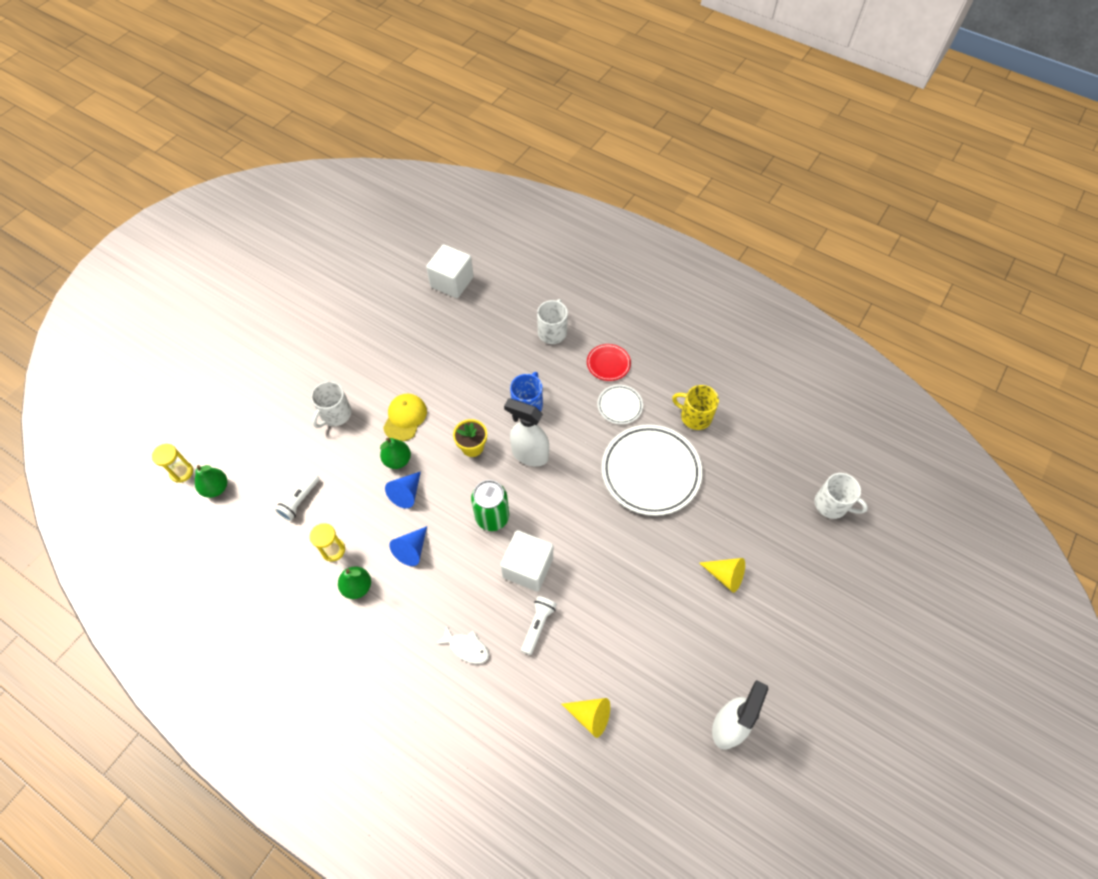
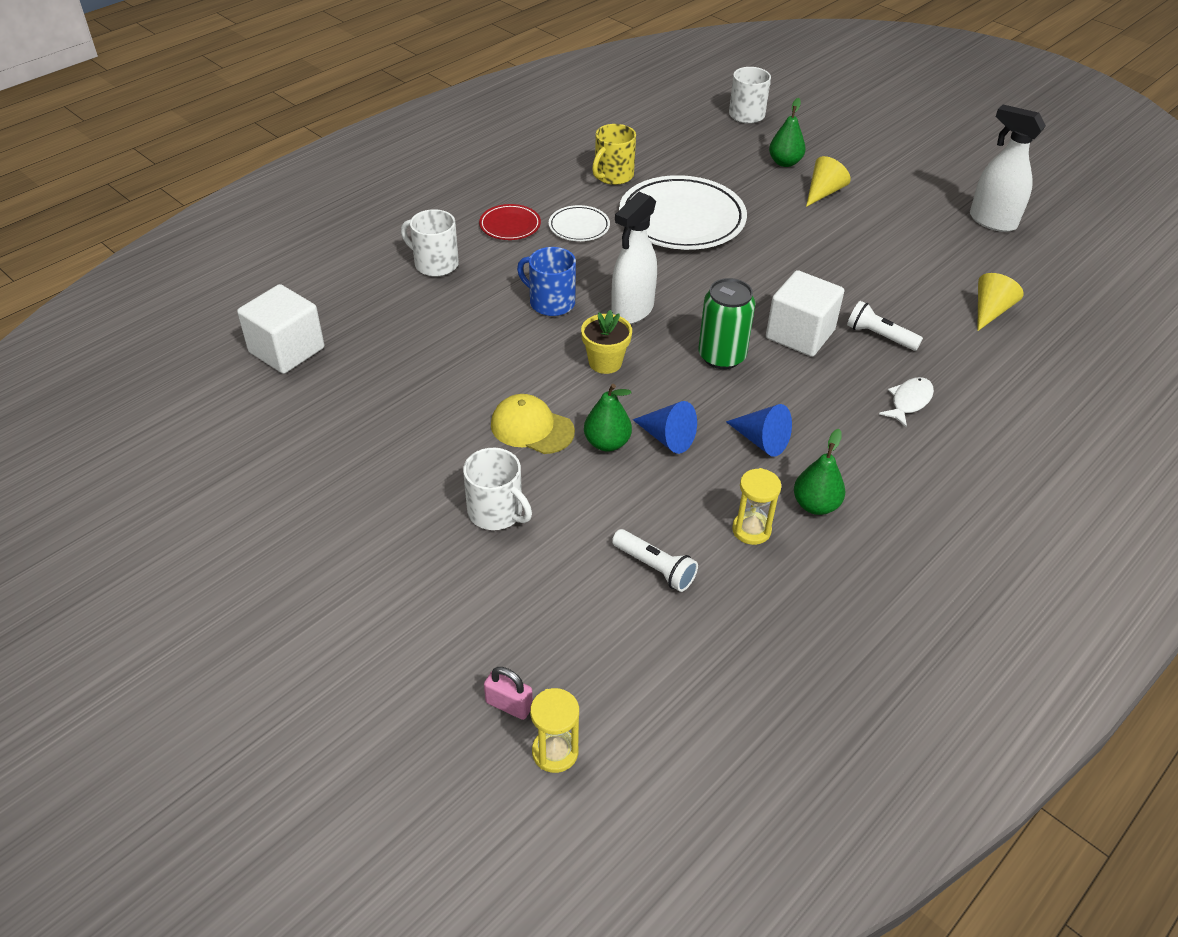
camera: 80 degrees left, 15 degrees down
(208, 447) = (509, 705): none -> pink padlock
(216, 488) = (603, 692): green pear -> green pear (784, 162)

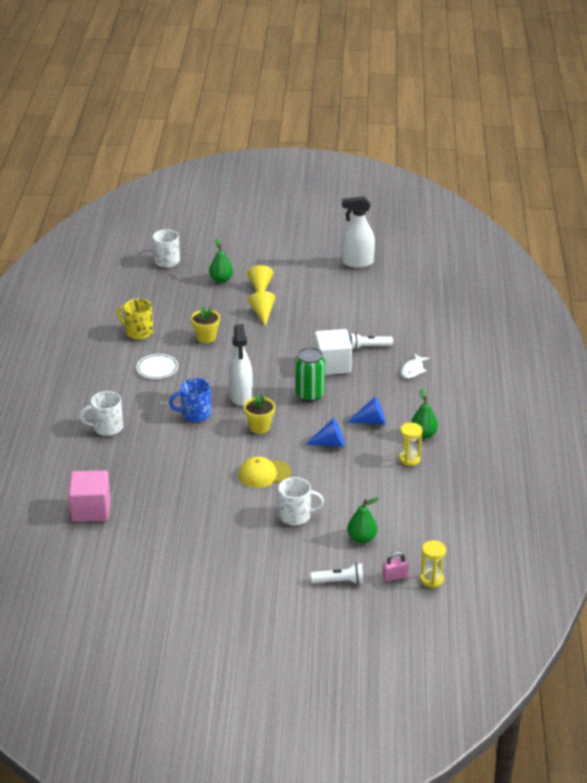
camera: 40 degrees left, 10 degrees down
(287, 350) = (91, 510): white cube -> pink cube
(510, 225) = (119, 387): red plate -> none
(607, 443) = (306, 460): green pear -> green pear (362, 538)
(613, 176) = (138, 332): yellow mug -> yellow mug turned 120 degrees clockwise
(655, 568) = (389, 496): white flashlight -> white flashlight (339, 581)
(682, 219) = (206, 337): white plate -> yellow flower pot
(909, 401) = (413, 370): white fish -> white fish turned 150 degrees counterclockwise
(990, 311) = (403, 309): yellow cone -> yellow cone (262, 313)

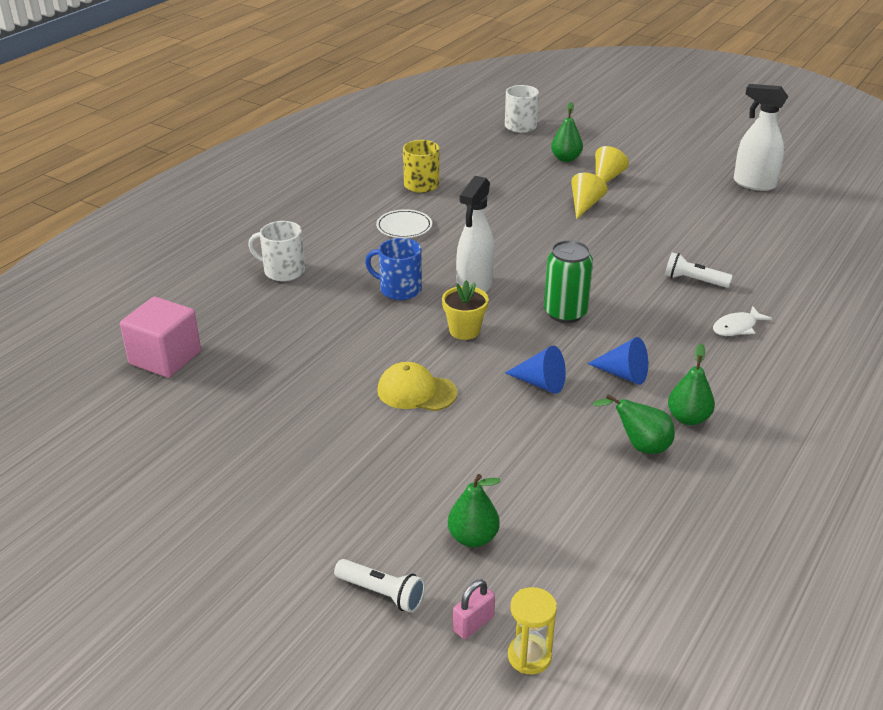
camera: 30 degrees right, 0 degrees up
(206, 337) = (493, 211): yellow flower pot -> none
(296, 515) = (407, 465): white mug -> none
(332, 365) = (626, 287): white cube -> none
(395, 576) = (473, 624): pink padlock -> pink padlock turned 60 degrees counterclockwise
(409, 459) = (640, 446): yellow hourglass -> green pear

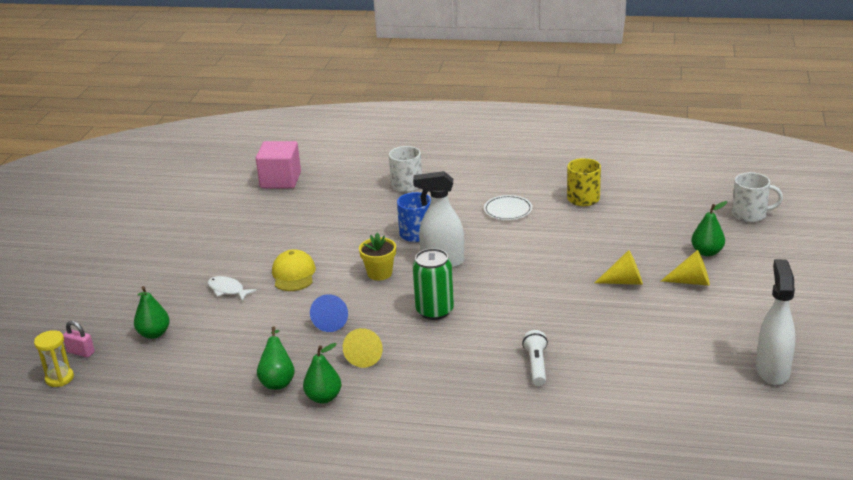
camera: 70 degrees right, 5 degrees down
(382, 593) = (97, 315): white flashlight -> none
(623, 374) = (365, 355): blue cone -> yellow cone
(737, 327) = (473, 402): white fish -> white fish (228, 290)

